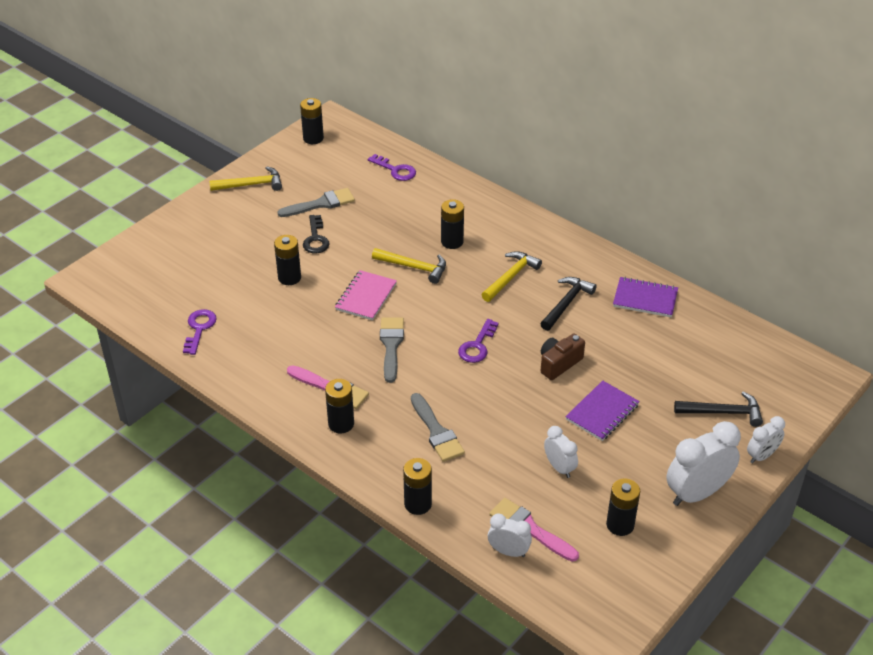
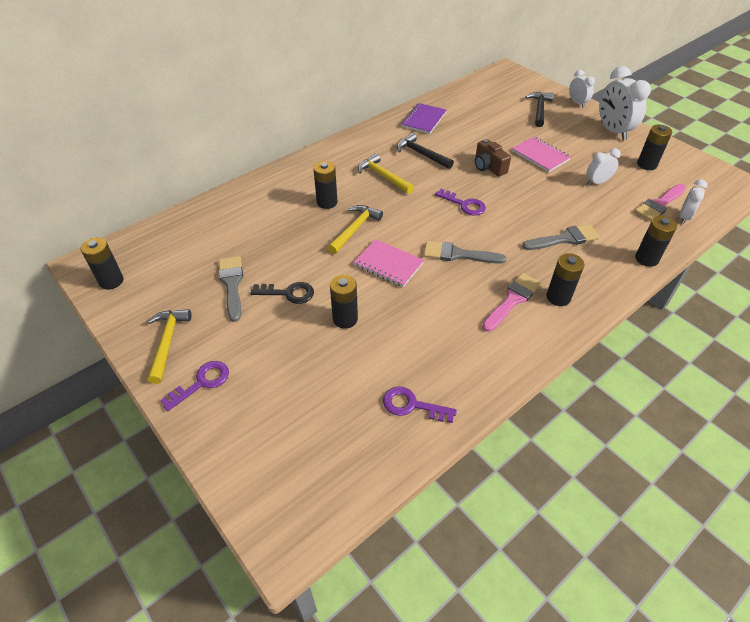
camera: 80 degrees left, 5 degrees up
(395, 170) = (204, 225): purple key -> purple key (202, 382)
(602, 412) = (540, 156): purple notebook -> pink notebook

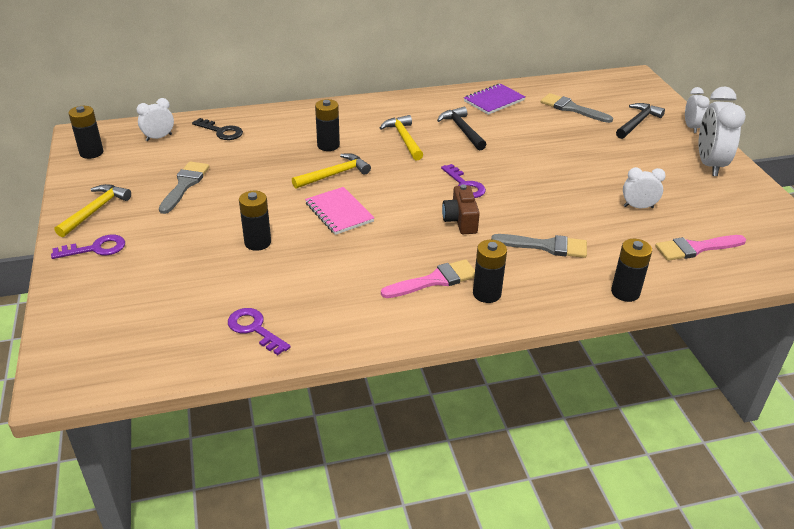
camera: 25 degrees right, 10 degrees down
(288, 293) = (226, 207): black key -> black key (221, 131)
(458, 254) = (416, 225): grey brush -> grey brush (571, 108)
(488, 167) = (524, 160): brown camera -> brown camera (460, 220)
(540, 156) = (595, 165): pink notebook -> none
(646, 164) = (719, 207): black battery -> none
(684, 217) = (714, 269): white clock -> white clock (159, 137)

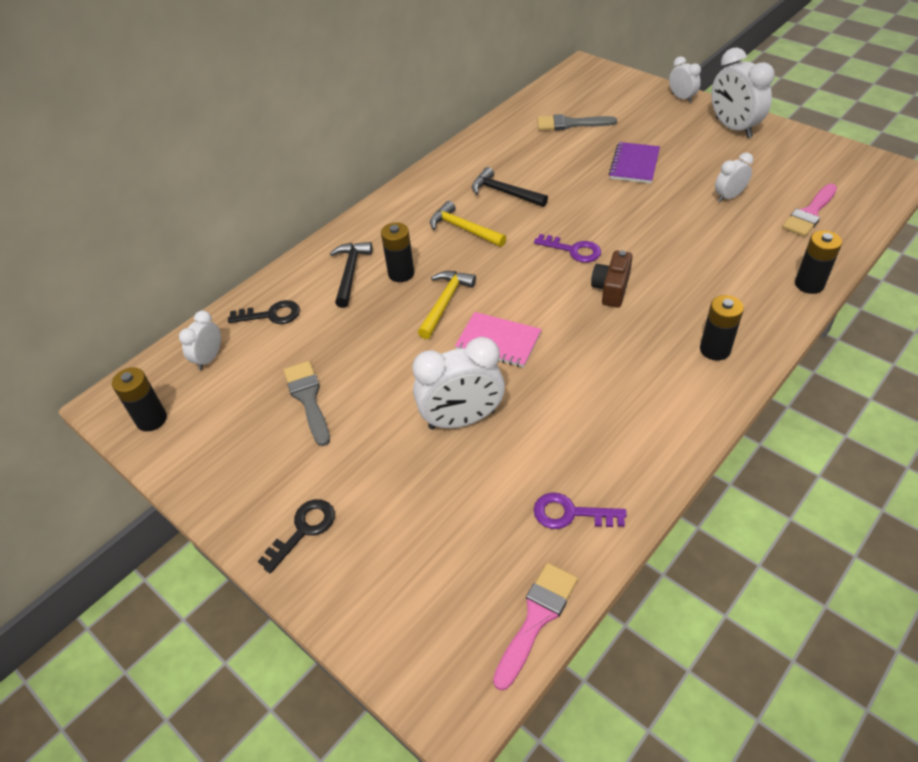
camera: 30 degrees left, 10 degrees up
(95, 210) = (245, 486): yellow hammer -> none
(96, 248) = (303, 530): purple key -> black key
(257, 242) = (462, 419): black battery -> white clock
(435, 280) = (660, 362): pink brush -> pink brush (536, 618)
(460, 220) = (611, 289): brown camera -> brown camera turned 60 degrees clockwise
(494, 101) = (496, 147): purple notebook -> purple notebook (634, 164)
(546, 246) = (705, 275): grey brush -> none
(637, 122) = (637, 113): black hammer -> black hammer (350, 273)

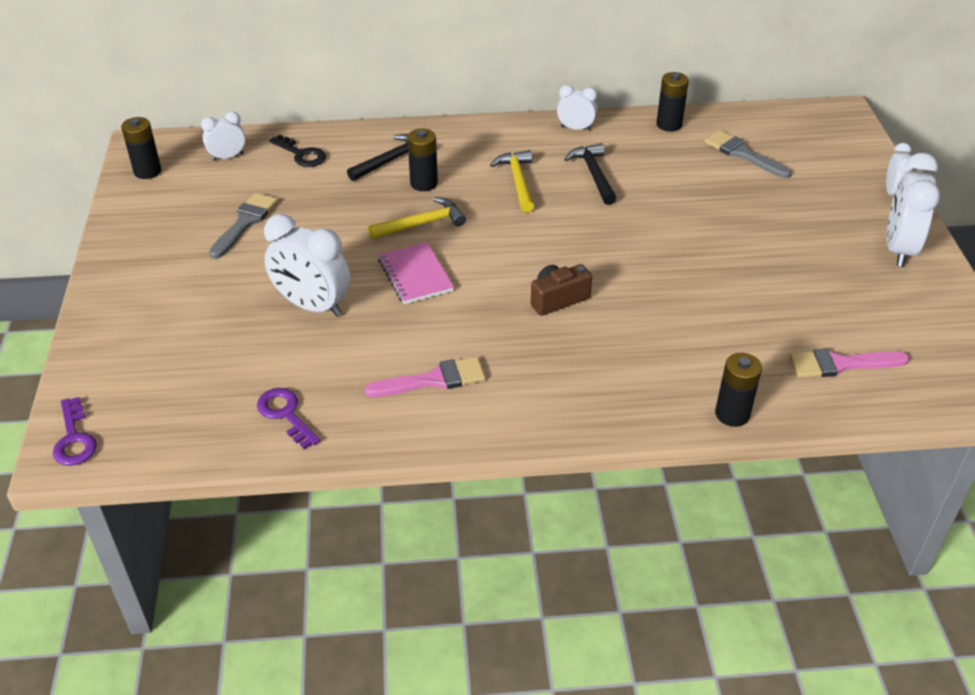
camera: 40 degrees right, 5 degrees down
(303, 530) = (131, 296): black key -> none
(536, 618) = (172, 451): pink brush -> pink brush (433, 380)
(573, 250) = (576, 252): purple key -> purple key (74, 439)
(634, 164) = (743, 221): purple notebook -> none
(715, 349) = (563, 398): black battery -> black battery (669, 125)
(729, 197) = (785, 301): white clock -> white clock (575, 128)

